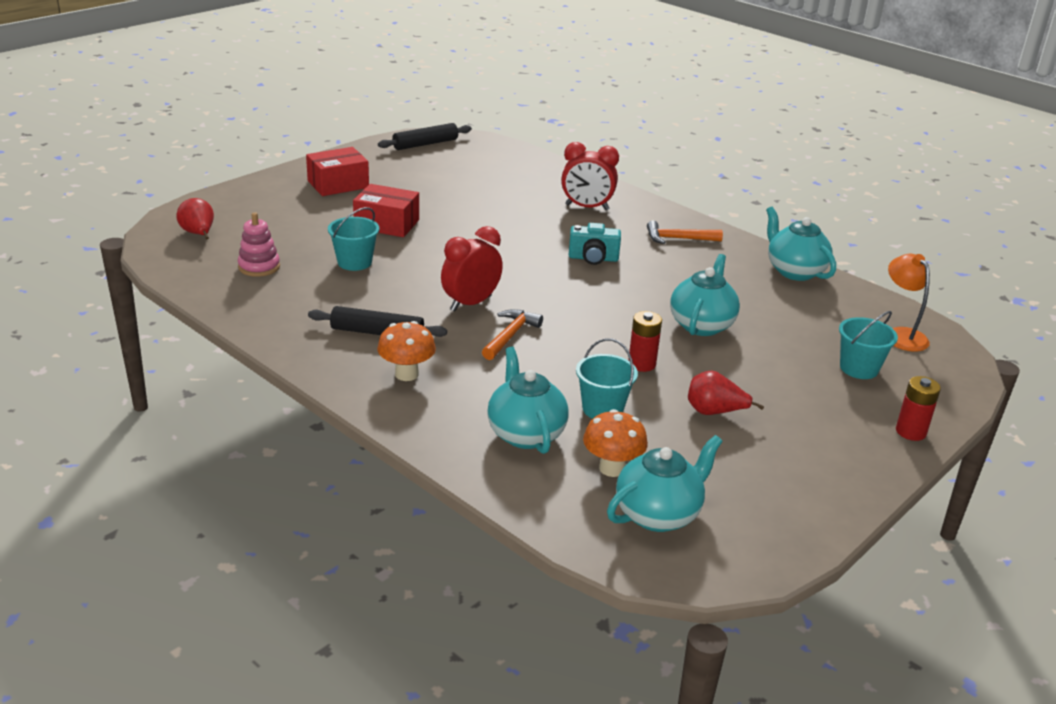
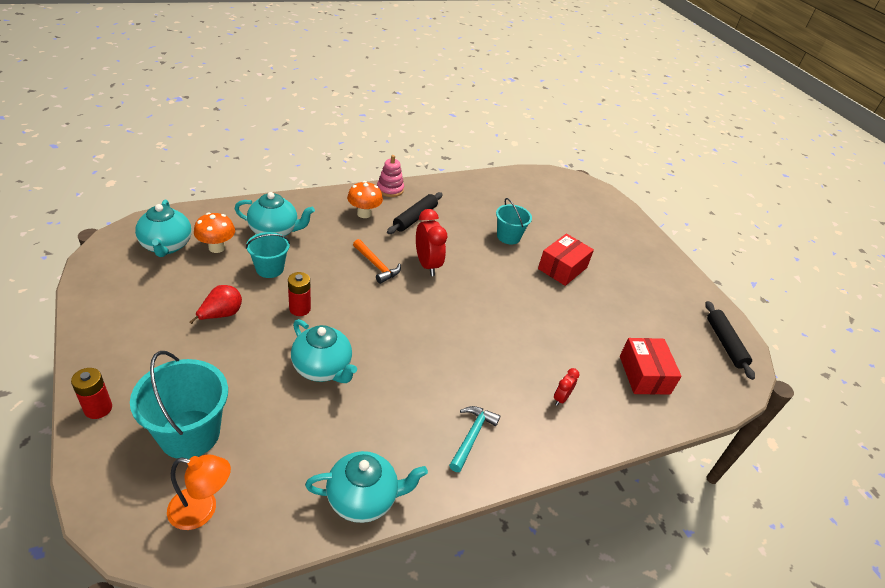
camera: 110 degrees right, 10 degrees up
(198, 234) = (571, 192): red pear -> none
(259, 267) = (518, 201): pink stacking toy -> pink stacking toy (390, 189)
(338, 184) = (639, 267): red box -> red box (644, 375)
(587, 207) = (561, 398): red clock -> red clock, size x0.53
(593, 258) = (461, 355): turquoise camera -> none
(678, 239) = (472, 436): orange hammer -> turquoise hammer
(859, 368) = (190, 434): turquoise bucket -> turquoise bucket, size x1.63

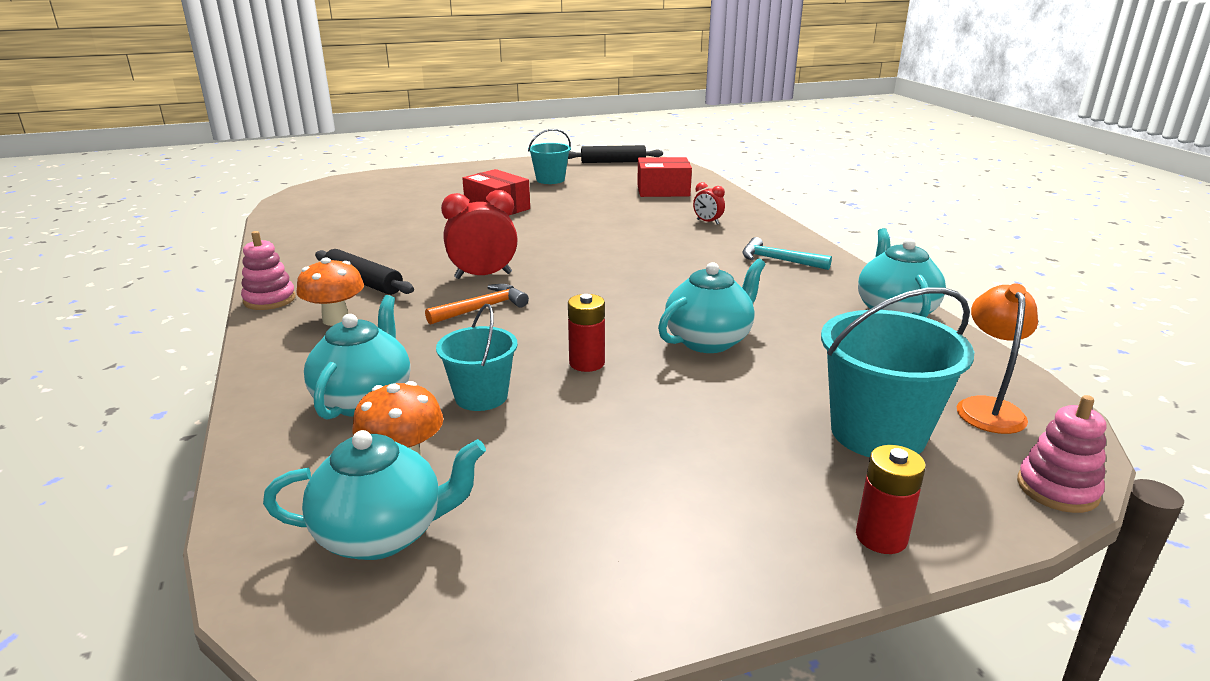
camera: 80 degrees left, 15 degrees down
(103, 512) = (1057, 489): none -> pink stacking toy
(221, 315) = (610, 434): red pear -> none
(508, 236) = (428, 229): turquoise bucket -> turquoise bucket (550, 180)

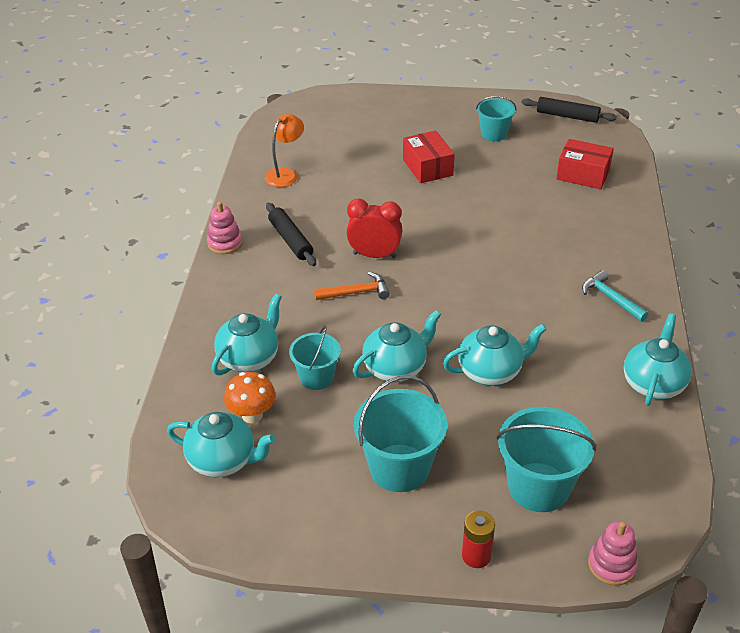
camera: 25 degrees right, 15 degrees up
(336, 319) = (259, 277): orange mushroom -> none
(587, 363) = (396, 368): red battery -> turquoise teapot
(677, 463) = (399, 468): none -> turquoise bucket
(707, 222) = (589, 231): red clock -> none
(987, 407) = (632, 492): orange lamp -> orange lamp (285, 174)

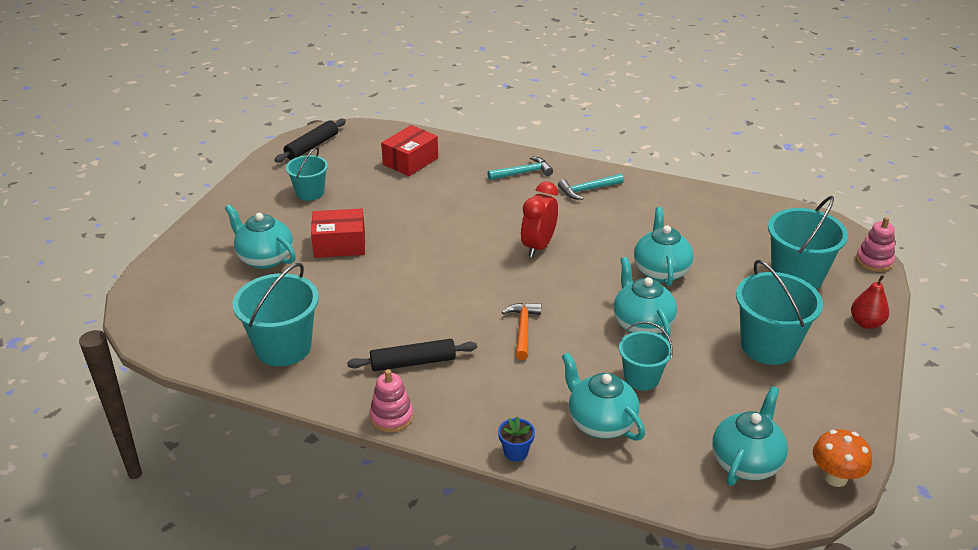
camera: 75 degrees left, 5 degrees down
(202, 315) = (516, 452): none -> blue flower pot
(252, 415) = (685, 432): orange mushroom -> orange mushroom (835, 477)
(285, 174) = (283, 347): orange lamp -> turquoise bucket
(374, 255) = (469, 307): red clock -> red clock (538, 246)
(476, 556) = (866, 323): red battery -> red pear
(612, 248) = (523, 173): none -> turquoise hammer
(653, 384) = (694, 196): turquoise teapot -> turquoise teapot (265, 258)

